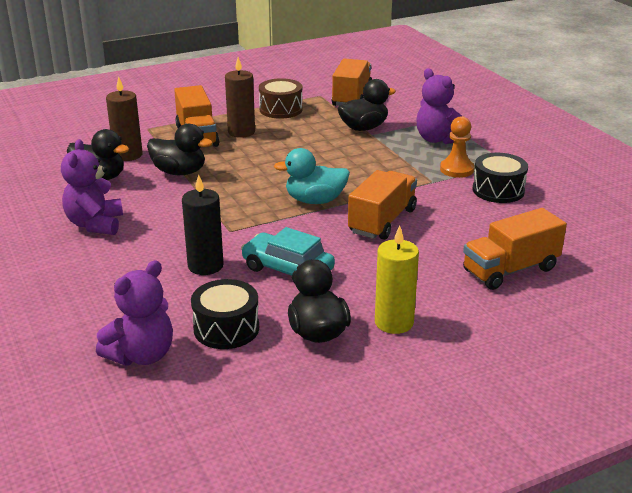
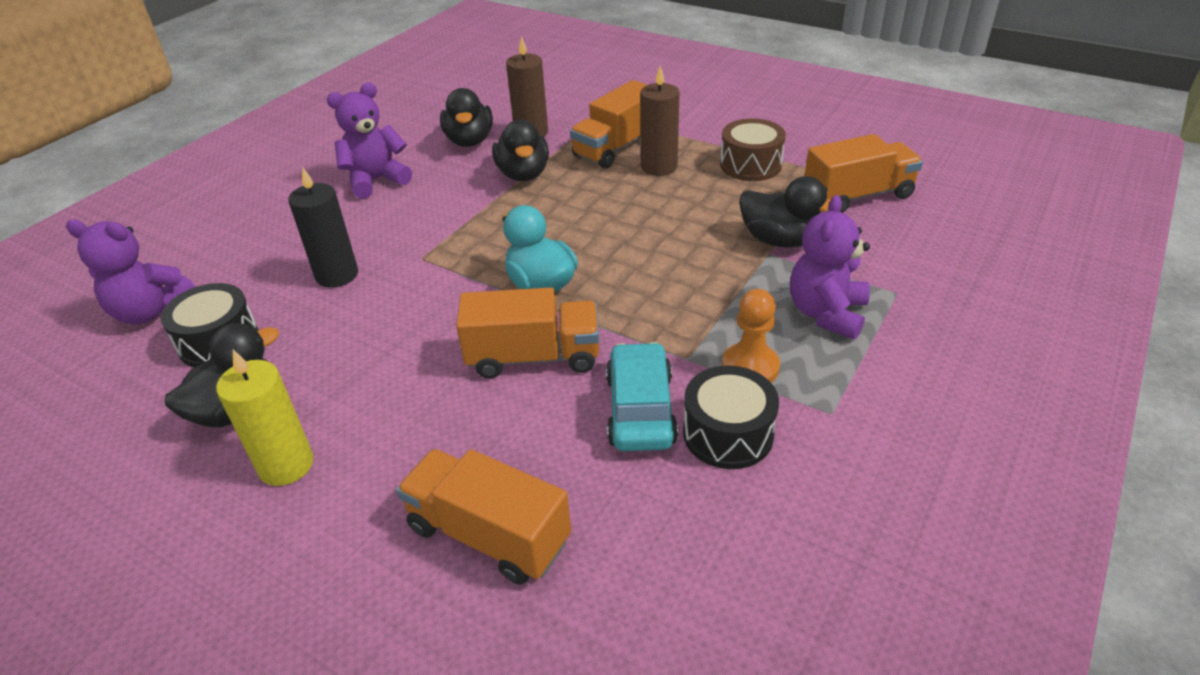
camera: 60 degrees right, 10 degrees up
(287, 269) = (363, 331): turquoise car -> turquoise car (640, 409)

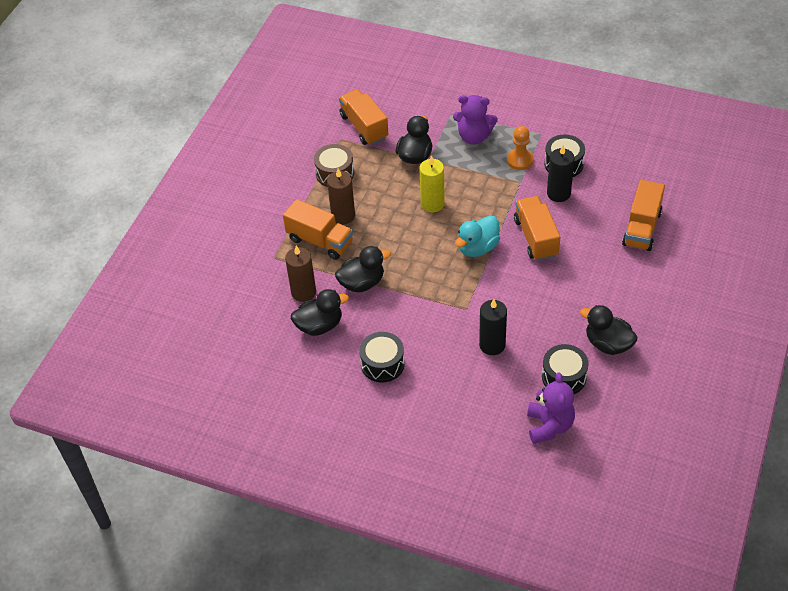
camera: 100 degrees left, 10 degrees up
(286, 465) = (633, 309): yellow candle -> yellow candle (432, 204)
(376, 180) = (382, 364): purple teddy bear -> black drum
(640, 409) = (558, 193): turquoise car -> black candle

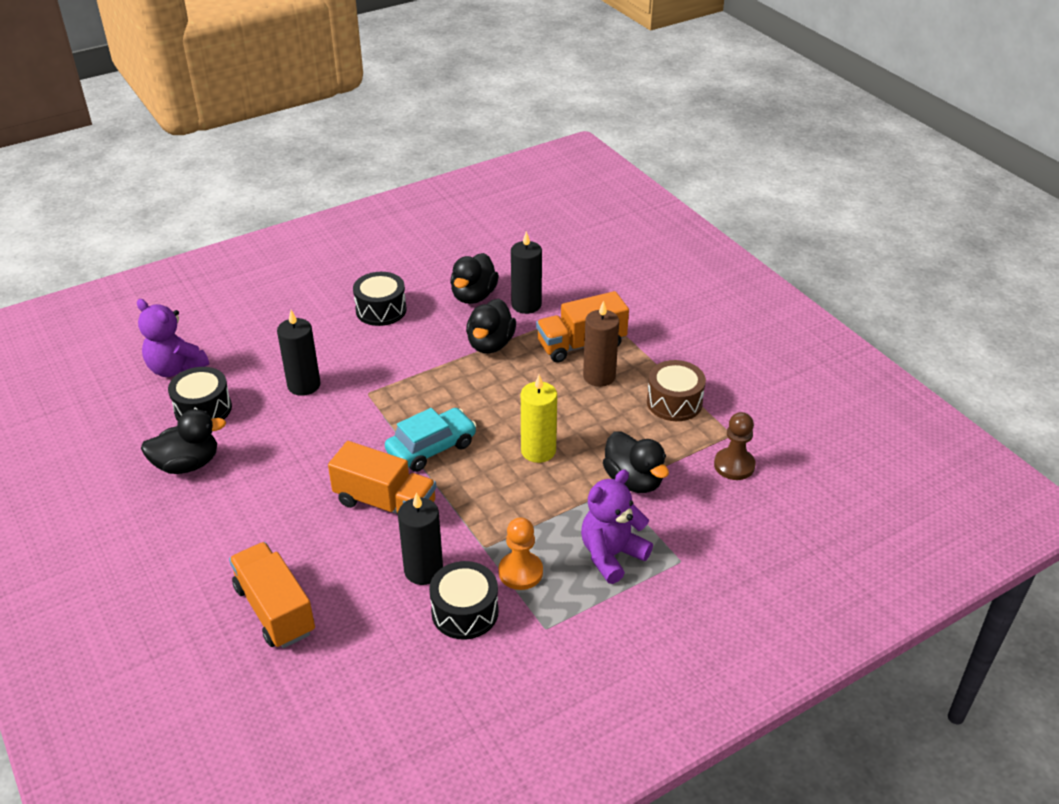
camera: 125 degrees right, 10 degrees down
(303, 292) = (526, 305): brown candle -> black candle
(364, 127) = (734, 465): orange truck -> brown pawn
(477, 248) = (431, 448): turquoise duck -> turquoise car

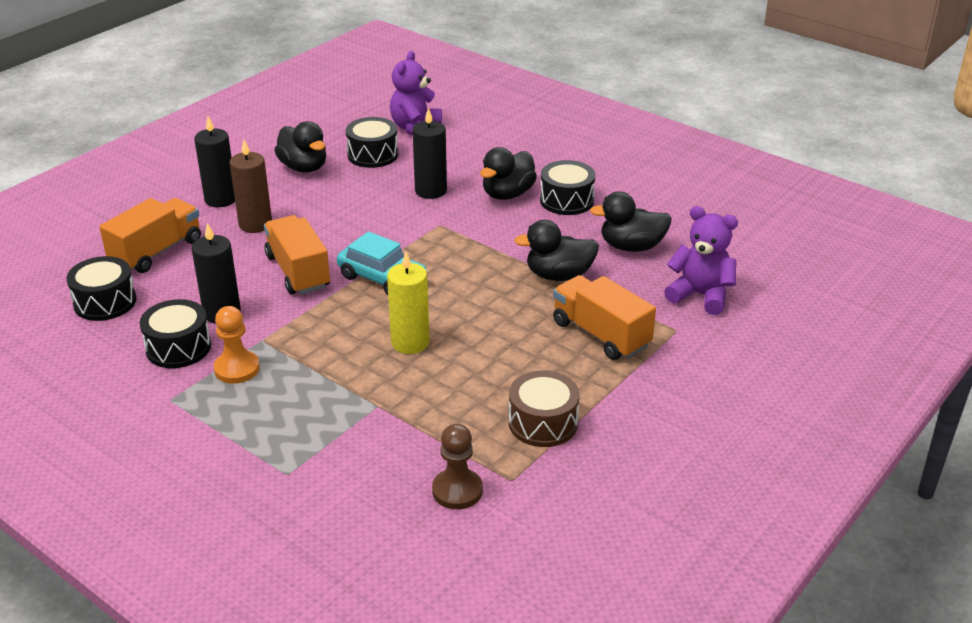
camera: 70 degrees right, 5 degrees down
(348, 665) = (105, 302): none -> black drum
(385, 503) = (298, 272): orange truck -> orange truck turned 150 degrees clockwise
(526, 305) = (643, 283): black candle -> black candle (221, 199)
(599, 376) = (553, 358): brown candle -> brown candle (255, 224)
(611, 555) = (278, 422): purple teddy bear -> purple teddy bear (700, 295)
(633, 480) = (395, 416): black duck -> black duck (507, 194)

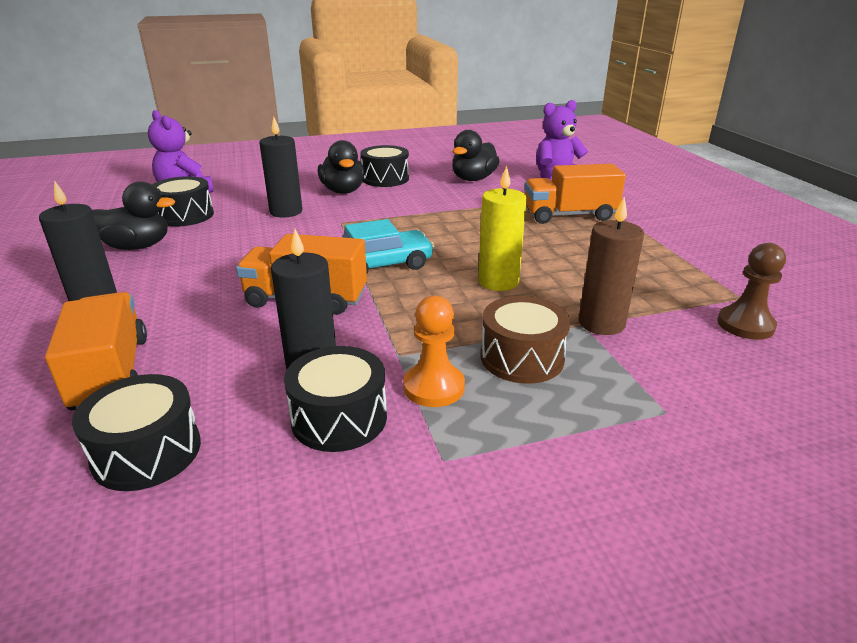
camera: 55 degrees left, 5 degrees down
(255, 224) = (181, 297): brown candle -> brown candle (601, 323)
(543, 423) = (668, 264): brown drum -> brown drum (522, 358)
(559, 275) = (477, 206): black duck -> none

